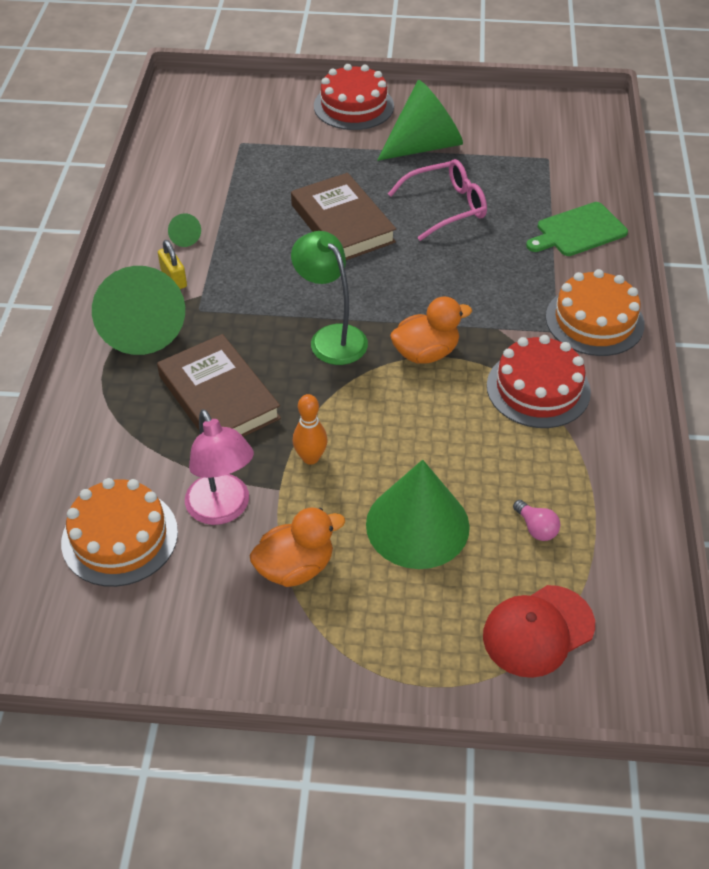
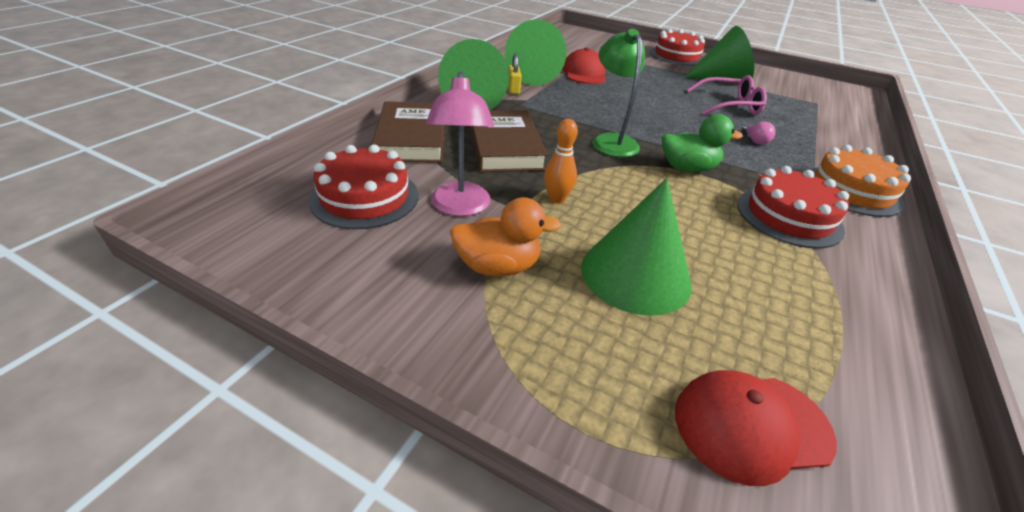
camera: 20 degrees right, 10 degrees down
(120, 537) = (365, 197): orange cake -> red cake
(184, 237) = (532, 76): green cone -> green cone, size x2.48
(247, 203) = (584, 73): none -> red cap
(342, 223) = (647, 95): brown book -> brown book (412, 138)
(426, 353) = (687, 168): orange duck -> green duck
(536, 528) = (767, 320): pink light bulb -> pink light bulb (754, 140)
(578, 231) = (840, 140): green cutting board -> none

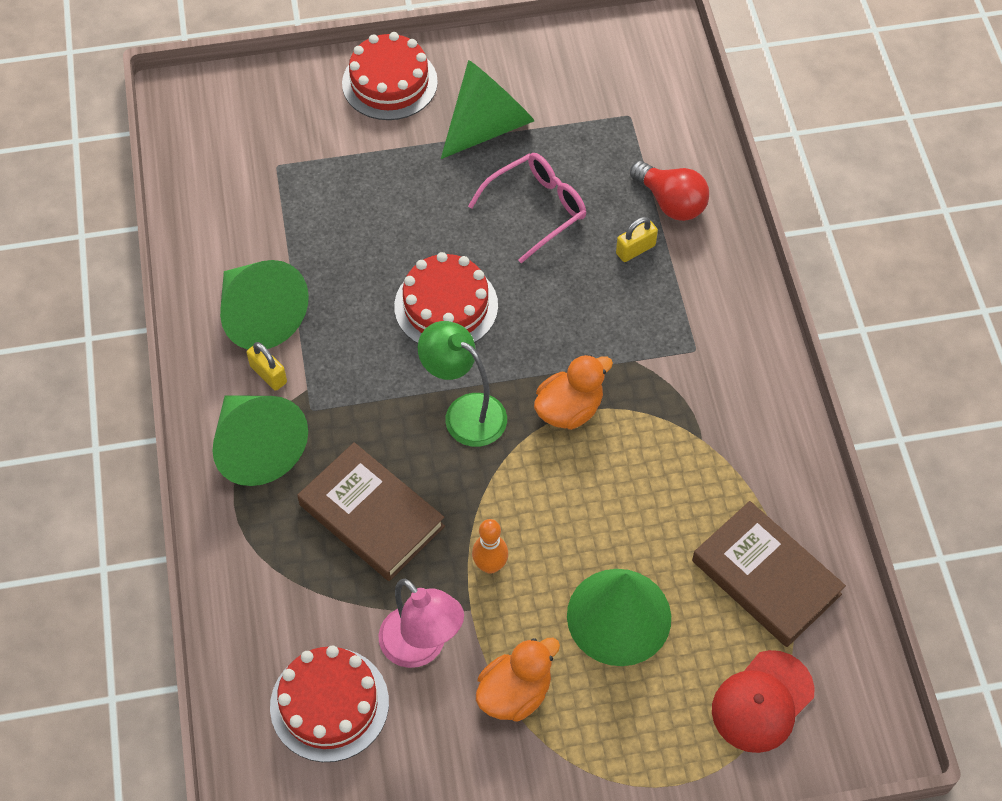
camera: 35 degrees left, 20 degrees up
(412, 138) = (267, 578): brown book -> brown book (766, 577)
(584, 73) = (314, 251): red cap -> none
(687, 168) = (569, 409): green duck -> orange duck
(754, 140) = (604, 287): pink light bulb -> none
(788, 216) = (695, 427): red cake -> red cake (446, 306)
(789, 138) = (635, 249): none -> yellow padlock
(829, 134) = (671, 202): none -> red light bulb
(851, 190) = (731, 328): orange cake -> none

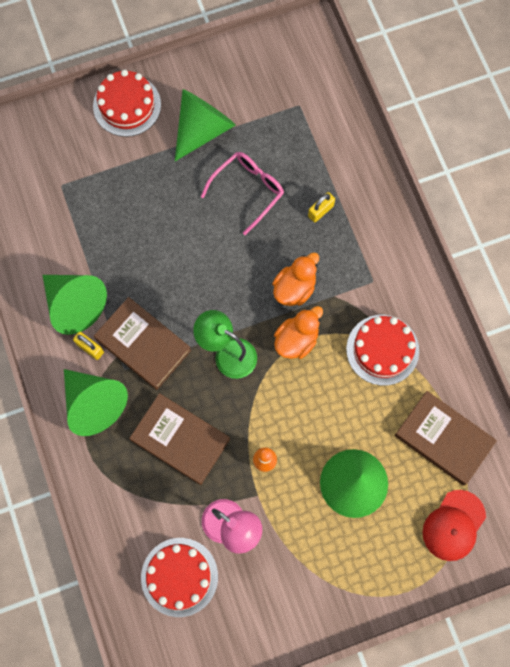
camera: 10 degrees left, 15 degrees up
(345, 382) = (143, 345): none -> brown book
(446, 306) = (200, 276): red cake -> red cake (382, 350)
(515, 693) = (296, 548): orange duck -> orange duck (294, 288)
(671, 202) = (338, 170): red light bulb -> none

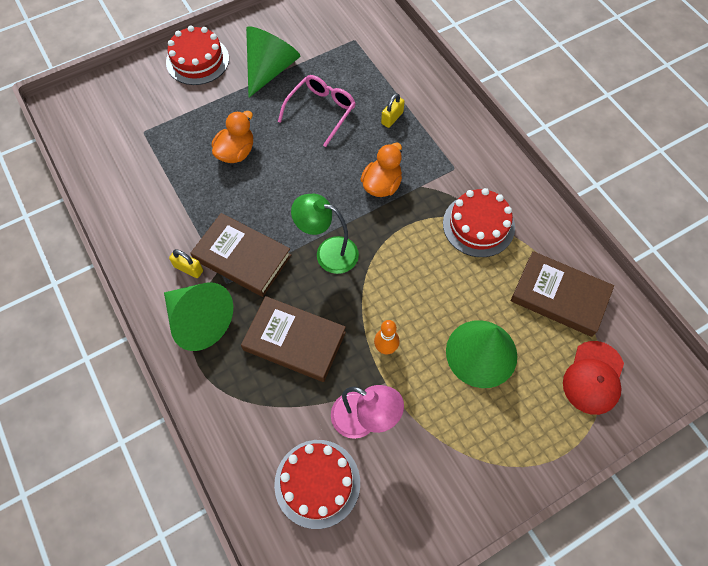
camera: 10 degrees left, 10 degrees down
(74, 305) = (168, 232): green cone -> none
(296, 340) = (393, 229): orange duck -> orange duck (236, 152)

